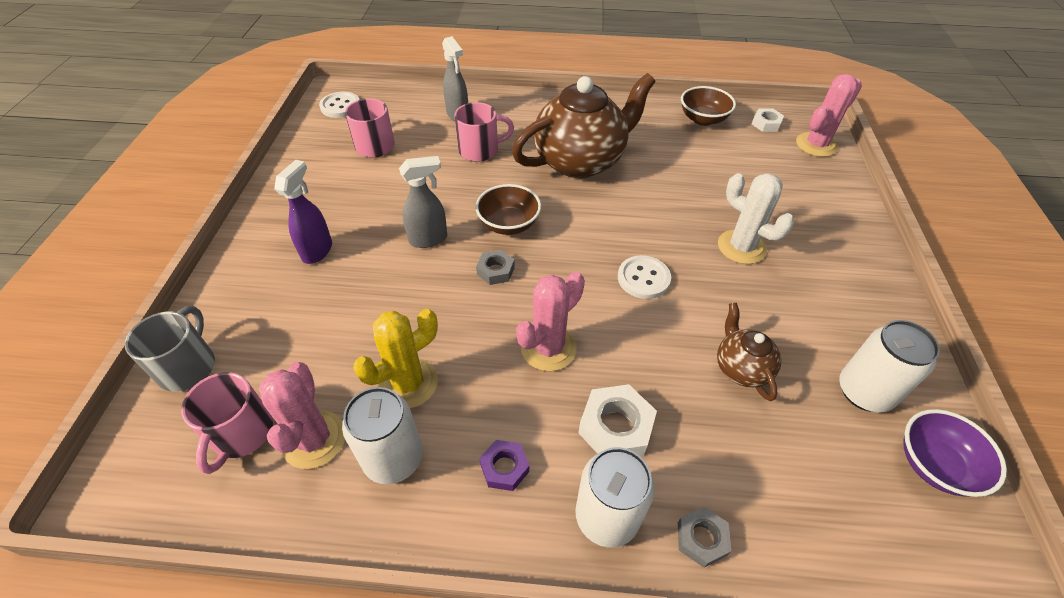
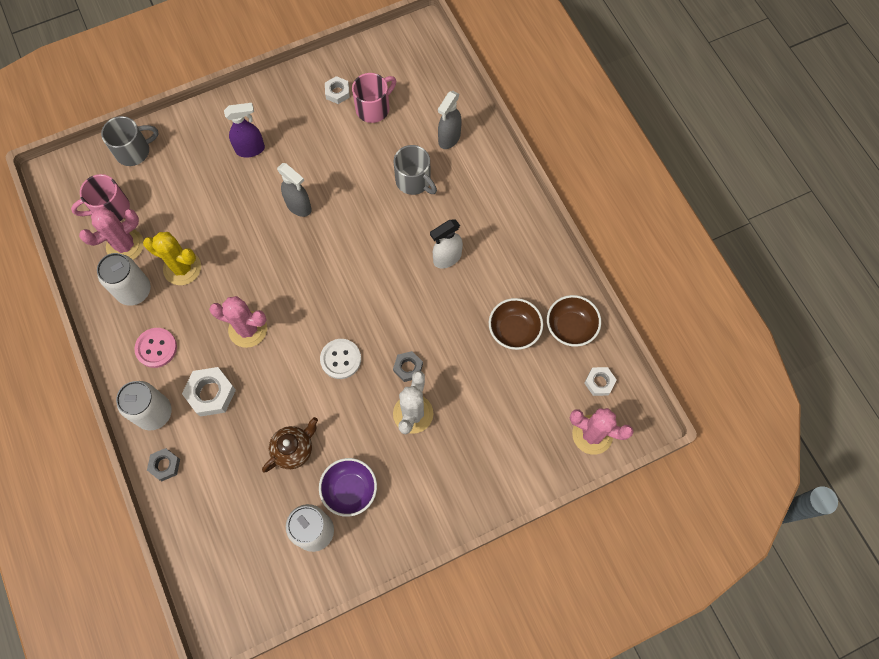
camera: 60 degrees right, 20 degrees up
(329, 161) = (337, 92): none -> white nut
(340, 106) = (405, 51): white button -> none
(480, 150) = (414, 181): pink mug -> grey mug
(495, 271) = (294, 264): grey nut -> grey nut (408, 367)
(504, 468) = (156, 348): purple nut -> pink button
(509, 224) = (343, 247): brown bowl -> brown bowl (514, 330)
(580, 161) = (447, 258): brown teapot -> white spray bottle
(934, 465) = (277, 584): purple bowl -> purple bowl (350, 490)

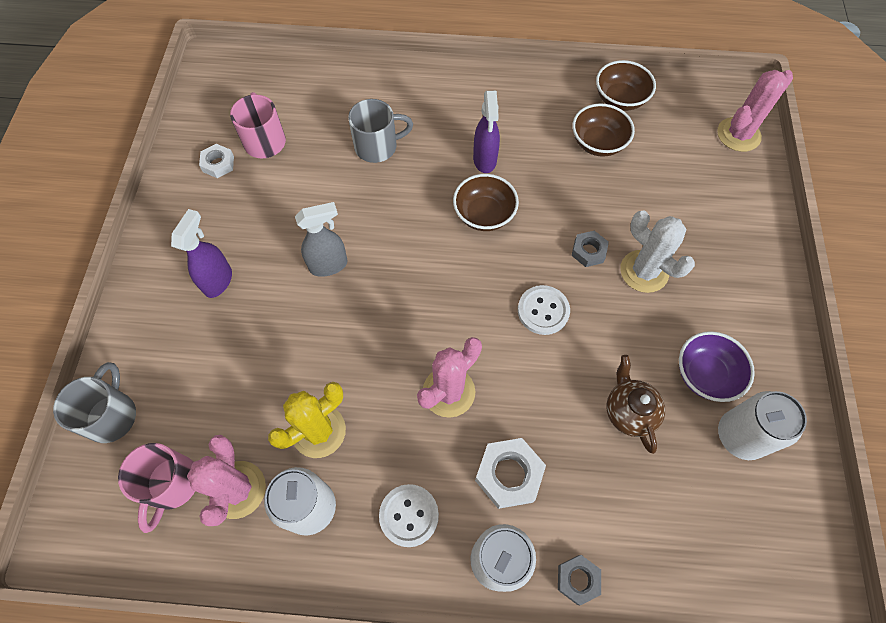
camera: 60 degrees left, 5 degrees down
(156, 348) = (409, 515): pink button -> white button
(398, 282) = (484, 214): none -> brown bowl
(447, 258) = (485, 160): white spray bottle -> purple spray bottle
(449, 138) = (352, 96): grey spray bottle -> none
(599, 382) = (688, 105): white nut -> none

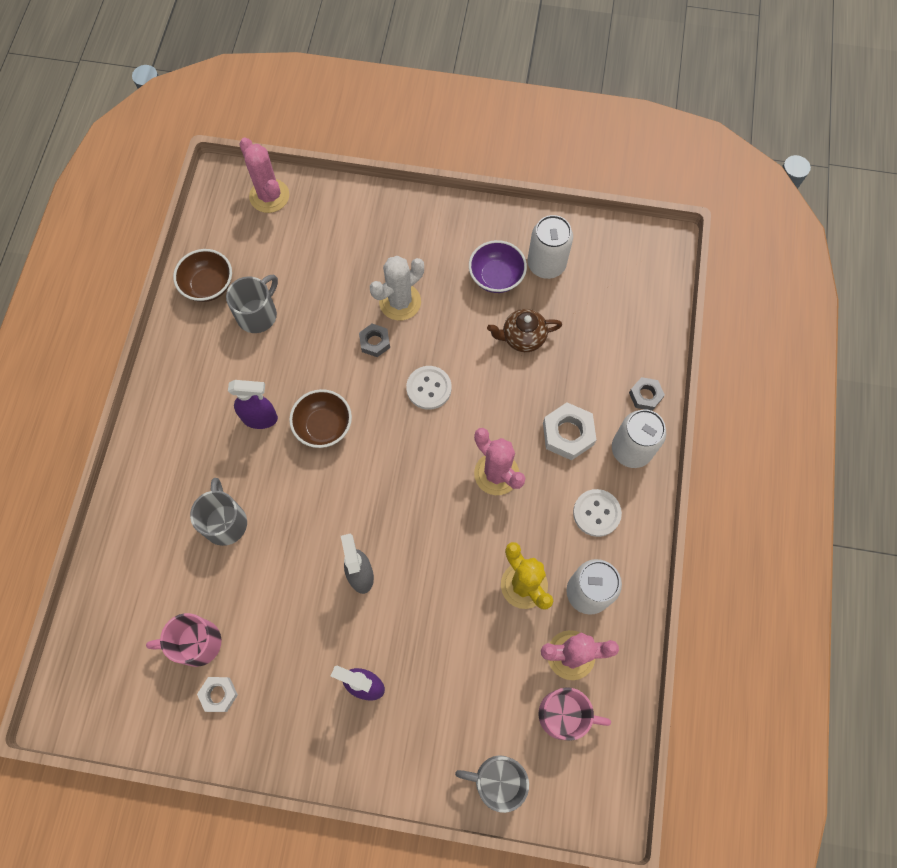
camera: 85 degrees left, 5 degrees up
(597, 143) = (258, 314): brown bowl -> grey mug

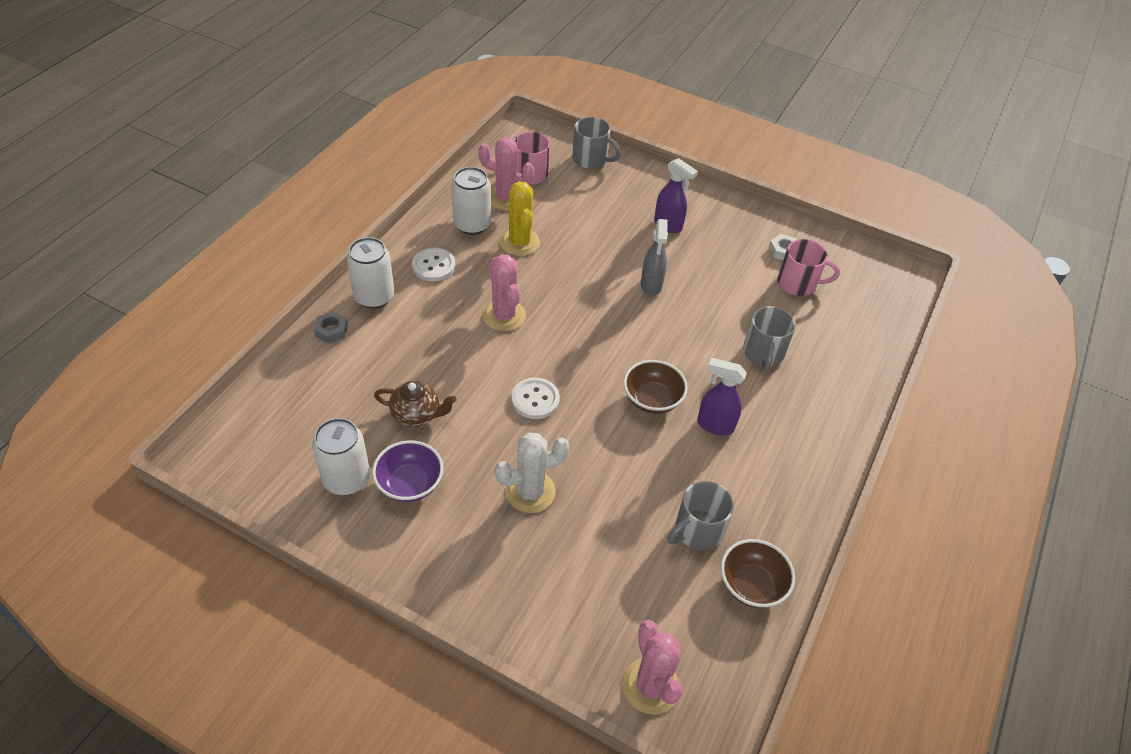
camera: 165 degrees left, 20 degrees down
(375, 342) = (574, 459): grey nut -> none
(568, 434) = (422, 324): white nut -> none

